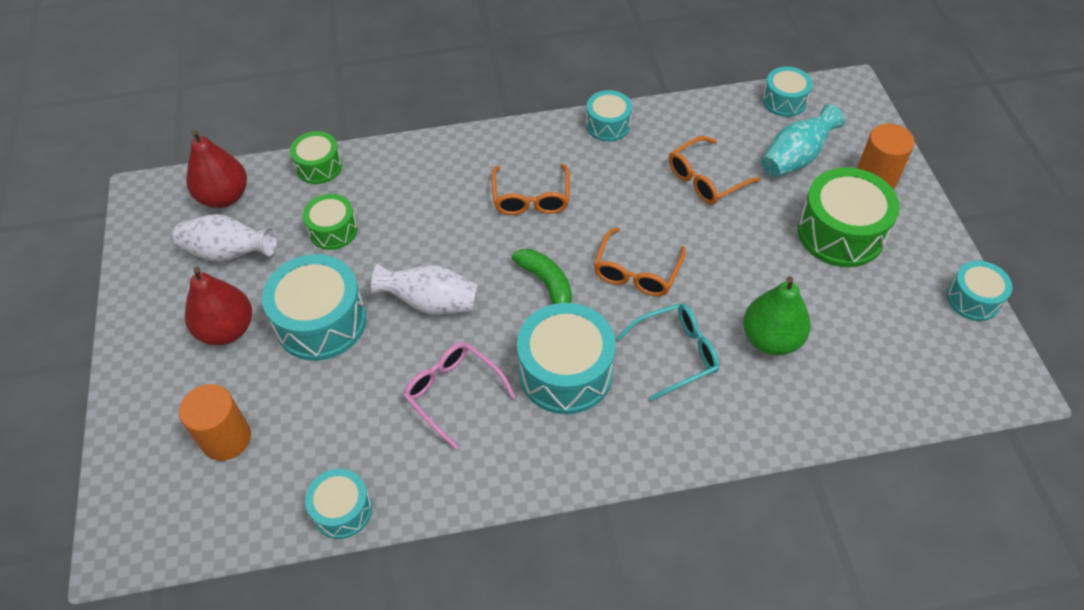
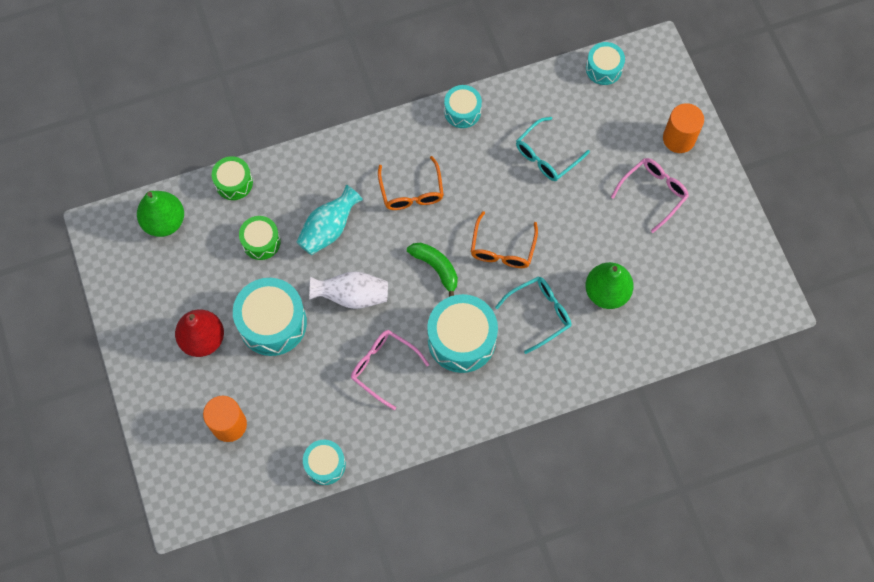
camera: 10 degrees left, 15 degrees up
(224, 197) = (164, 222): red pear -> green pear
(229, 253) = (184, 273): white vase -> none
(705, 179) = (546, 156): orange glasses -> turquoise glasses
(795, 158) = (616, 126): turquoise vase -> turquoise vase (329, 229)
(840, 233) = (653, 193): green drum -> pink glasses
(973, 299) = (751, 239): turquoise drum -> none

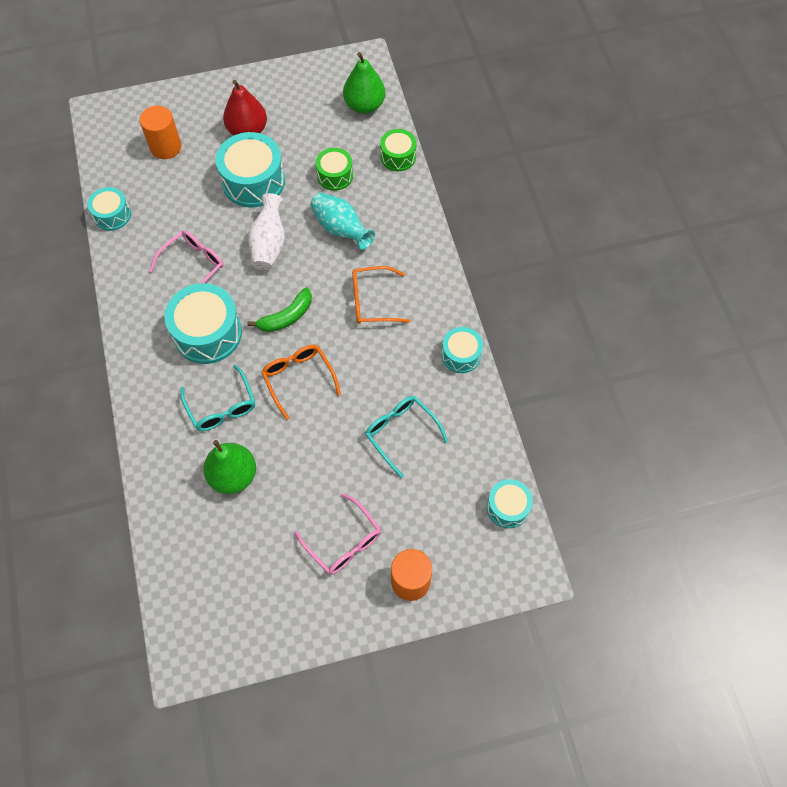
camera: 95 degrees right, 5 degrees down
(502, 248) = (298, 379): orange glasses -> orange glasses turned 45 degrees clockwise

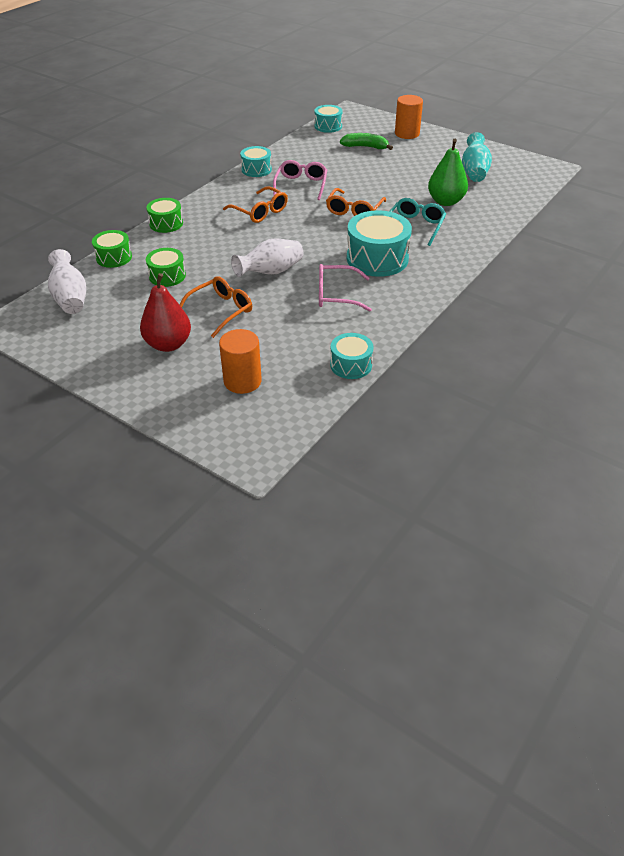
camera: 130 degrees left, 20 degrees down
(253, 181) = (221, 311): turquoise drum -> orange glasses
(286, 317) = (318, 236): green banana -> green banana (365, 147)
(341, 229) = (216, 249): turquoise vase -> turquoise vase (474, 172)
(343, 542) = (420, 156): pink glasses -> pink glasses (301, 185)
(364, 105) = (70, 298): green pear -> white vase
(401, 433) = (335, 166): turquoise glasses -> none
(420, 219) = (166, 223): none -> green drum

